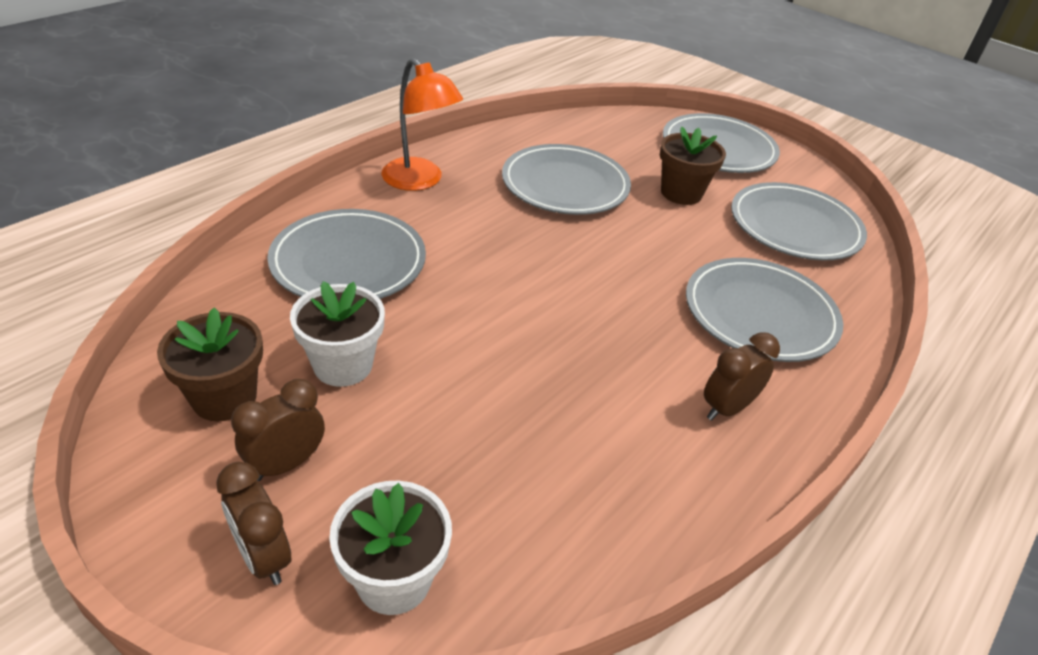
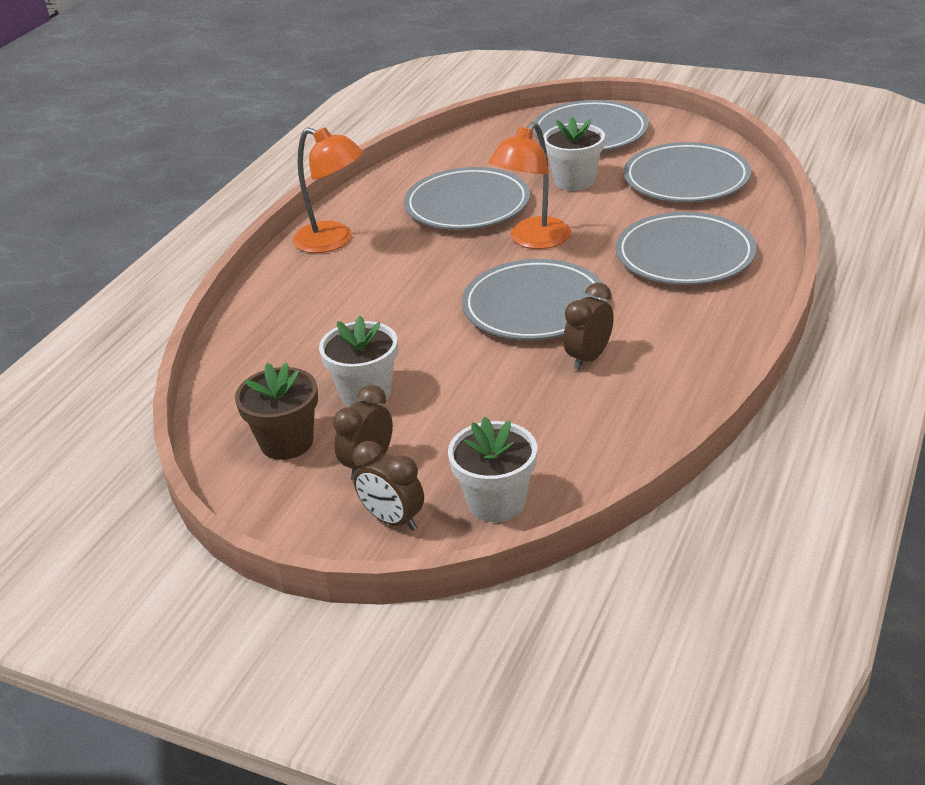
camera: 10 degrees left, 5 degrees down
(348, 262) = (316, 322): grey plate -> grey plate (534, 306)
(609, 244) = (533, 240): none -> orange lamp
(681, 193) = (574, 181): brown flower pot -> white flower pot
(727, 408) = (687, 328): brown clock -> brown clock (588, 358)

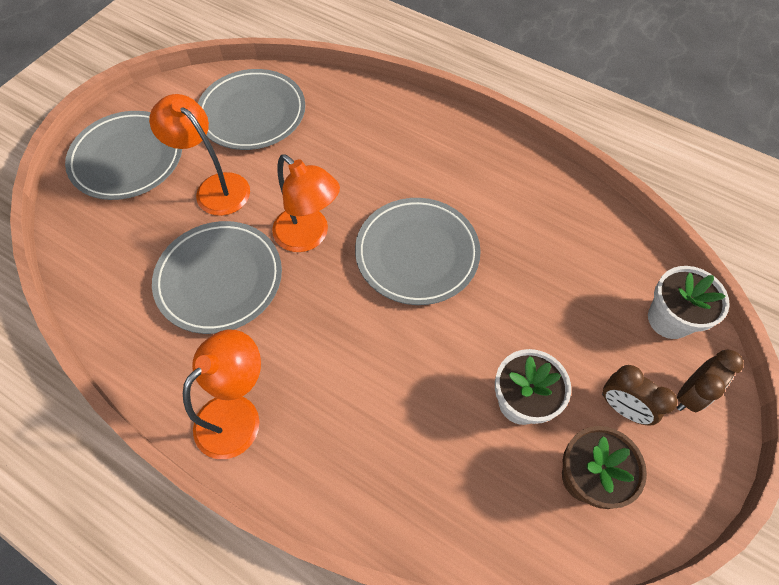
camera: 85 degrees left, 25 degrees up
(574, 181) = (215, 187): white flower pot -> orange lamp
(588, 358) = (499, 230): brown clock -> none
(685, 255) = (372, 142): grey plate -> none

